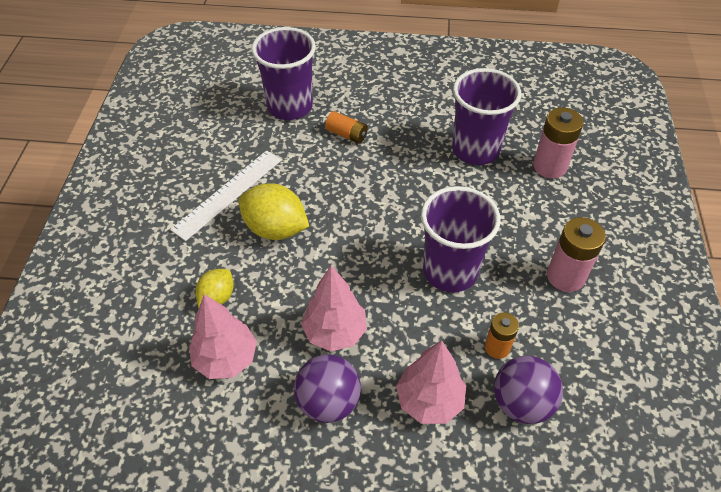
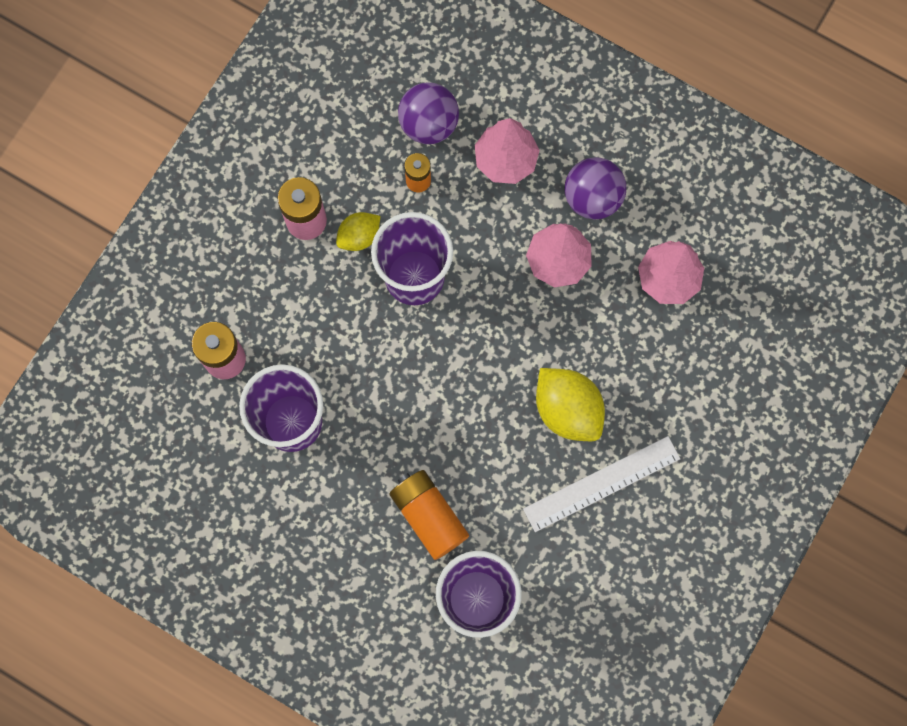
camera: 155 degrees left, 25 degrees up
(217, 297) = (656, 349): yellow lemon -> yellow lemon (359, 236)
(347, 134) = (428, 516): orange battery -> orange battery, size x1.61

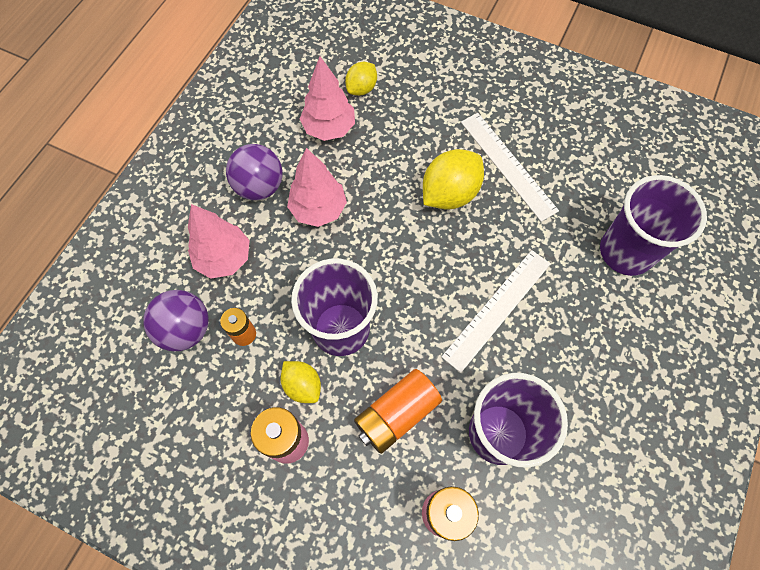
camera: 95 degrees left, 10 degrees down
(421, 442) = (497, 309): none -> white ruler
(428, 516) = (563, 297): orange battery -> orange battery (396, 414)
(725, 321) = (361, 88): none -> yellow lemon

